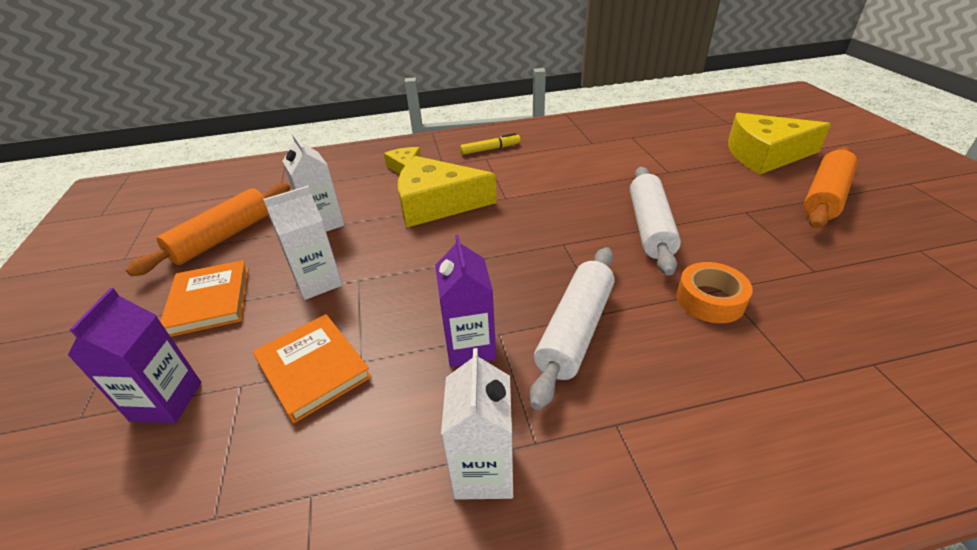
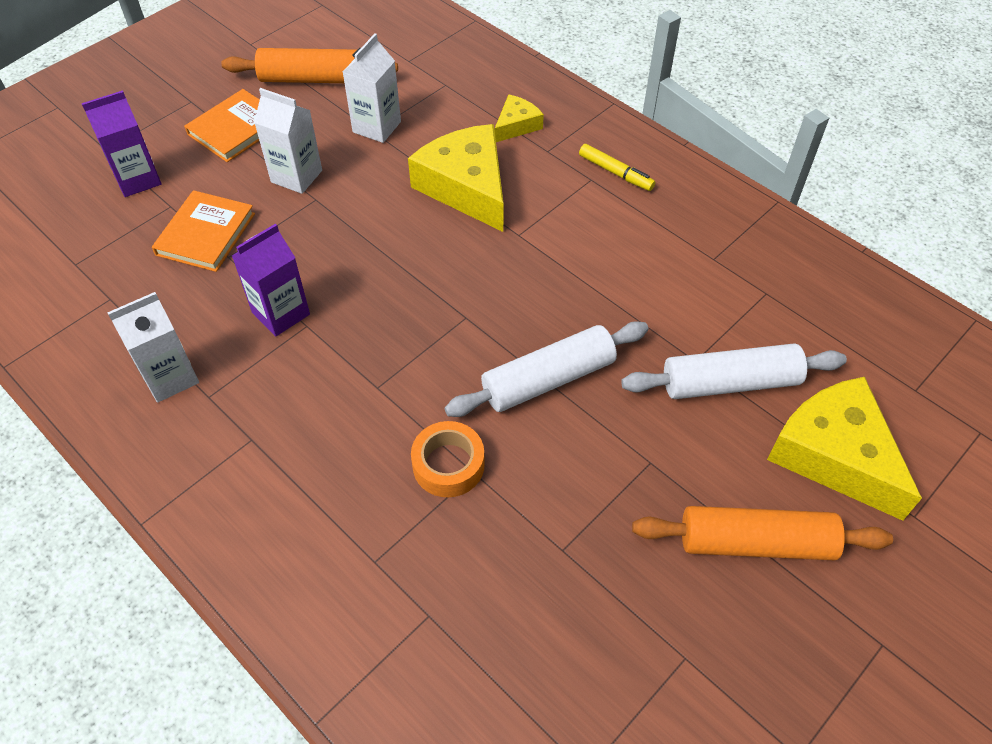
camera: 55 degrees right, 15 degrees up
(576, 330) = (341, 375): white rolling pin -> white rolling pin (730, 383)

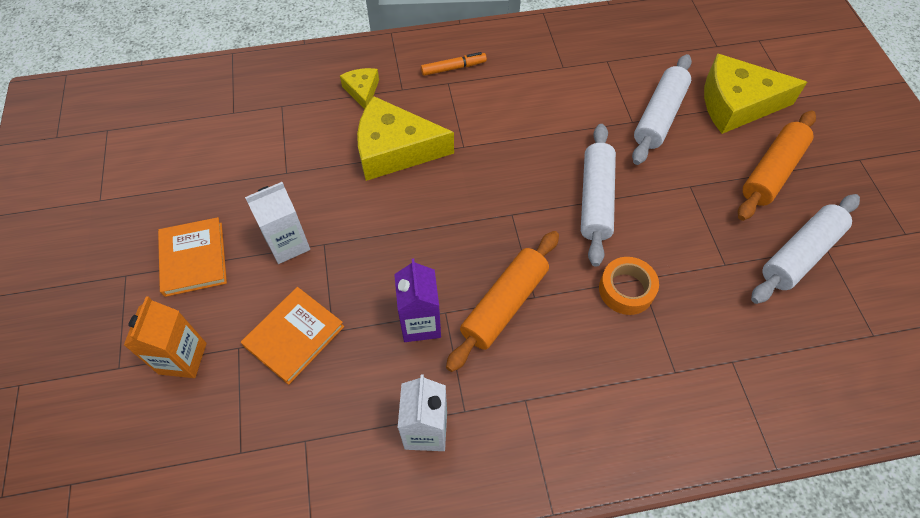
camera: 55 degrees left, 5 degrees up
(138, 179) = (182, 358): purple carton -> orange carton
(205, 234) = (294, 336): orange book -> orange book turned 75 degrees clockwise
(312, 79) = (189, 180): orange rolling pin -> orange rolling pin (504, 304)
(377, 127) = (284, 168): white carton -> none
(615, 172) = (453, 68): yellow marker -> orange marker
(647, 630) = (800, 254): none -> white rolling pin

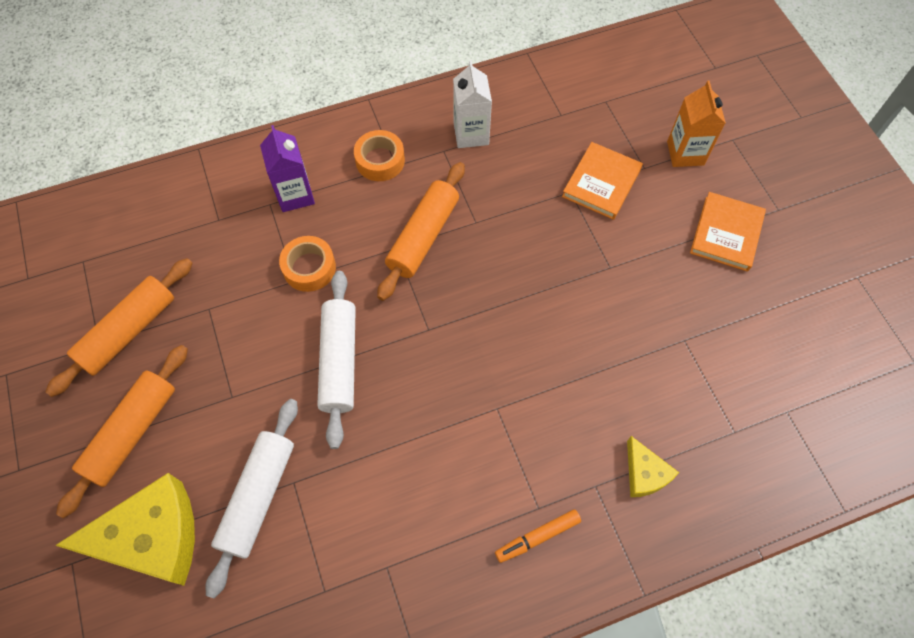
camera: 170 degrees right, 5 degrees up
(193, 259) = (726, 234): orange book -> orange book turned 45 degrees clockwise
(288, 244) = (645, 261): white carton -> none
(395, 149) = (575, 390): yellow cheese -> none
(420, 323) = (495, 209): purple carton -> purple carton (295, 195)
(543, 409) = (380, 161): none -> orange tape
(800, 254) = (128, 331): white rolling pin -> orange rolling pin

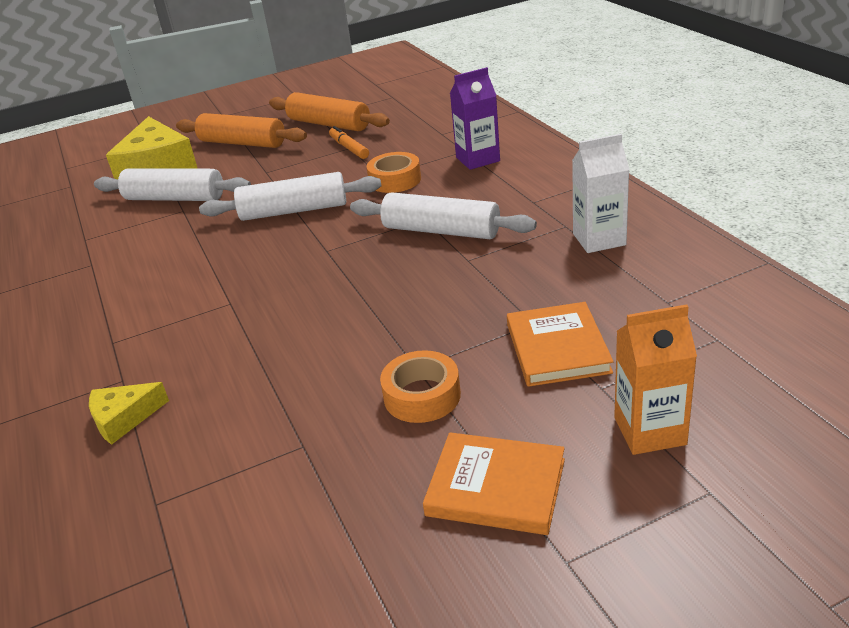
camera: 90 degrees right, 30 degrees down
(380, 161) = (536, 192): orange tape -> orange tape (422, 396)
(423, 236) = (441, 231): orange rolling pin -> white rolling pin
(537, 537) = (82, 345): orange marker -> orange marker (349, 148)
(601, 183) = (557, 348): orange book -> orange book turned 60 degrees clockwise

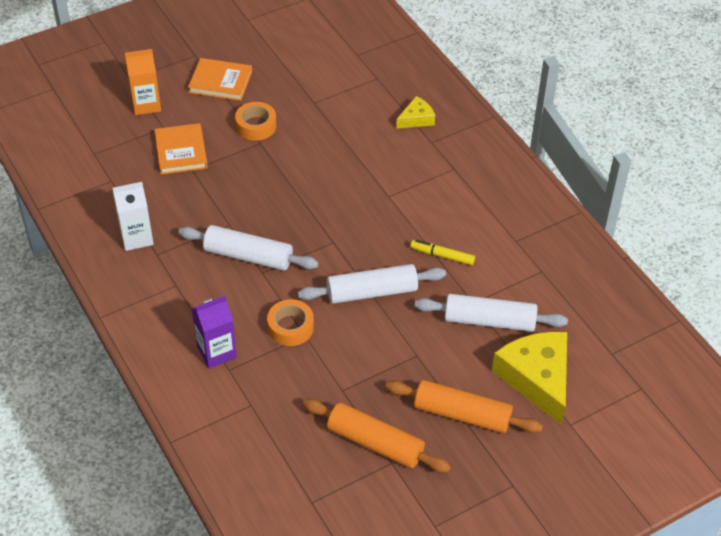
camera: 170 degrees right, 15 degrees up
(192, 245) = (442, 255): none -> yellow marker
(349, 148) = (343, 388): orange marker -> none

